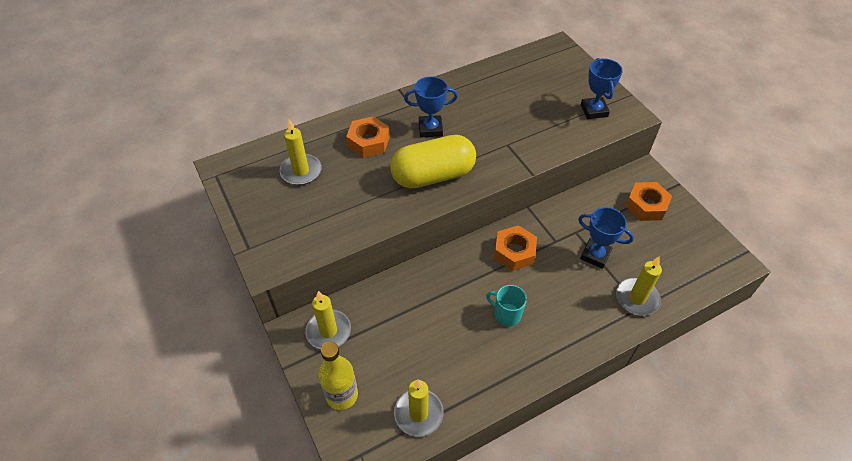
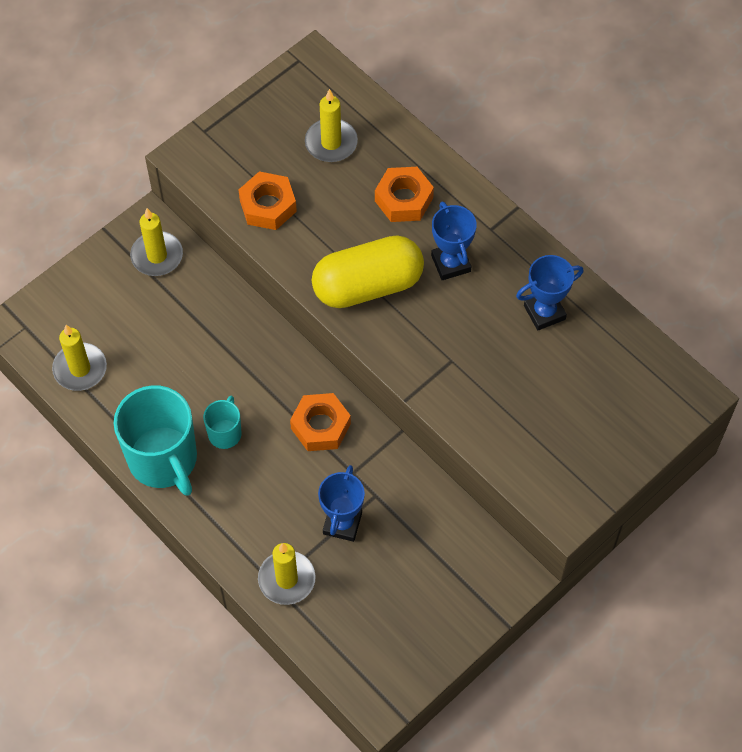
camera: 75 degrees right, 10 degrees up
(342, 395) = (85, 291): yellow bottle -> none
(433, 175) = (367, 285): yellow capsule -> yellow capsule turned 75 degrees counterclockwise
(522, 363) = (163, 460): none -> turquoise mug
(594, 110) = (558, 461): blue trophy -> blue trophy (544, 312)
(646, 205) = (450, 582): orange nut -> orange nut (268, 206)

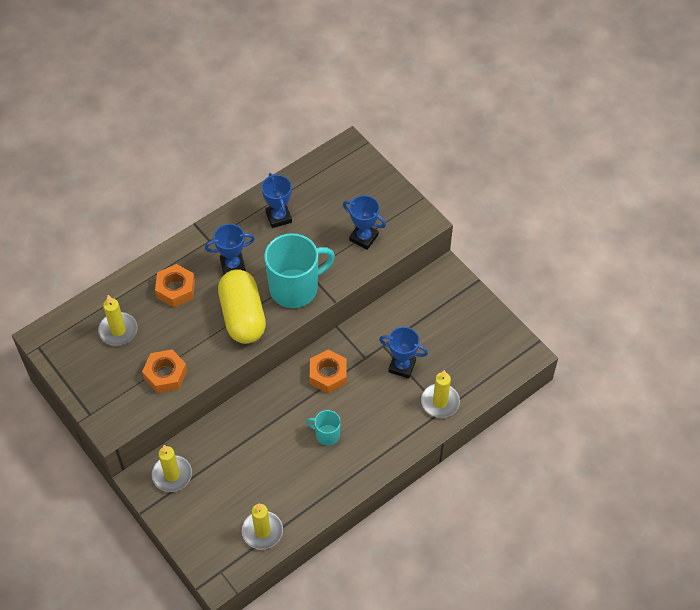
camera: 85 degrees left, 5 degrees down
(163, 460) = (344, 475): turquoise mug -> turquoise mug (295, 288)
(523, 430) = (363, 237): none -> blue trophy

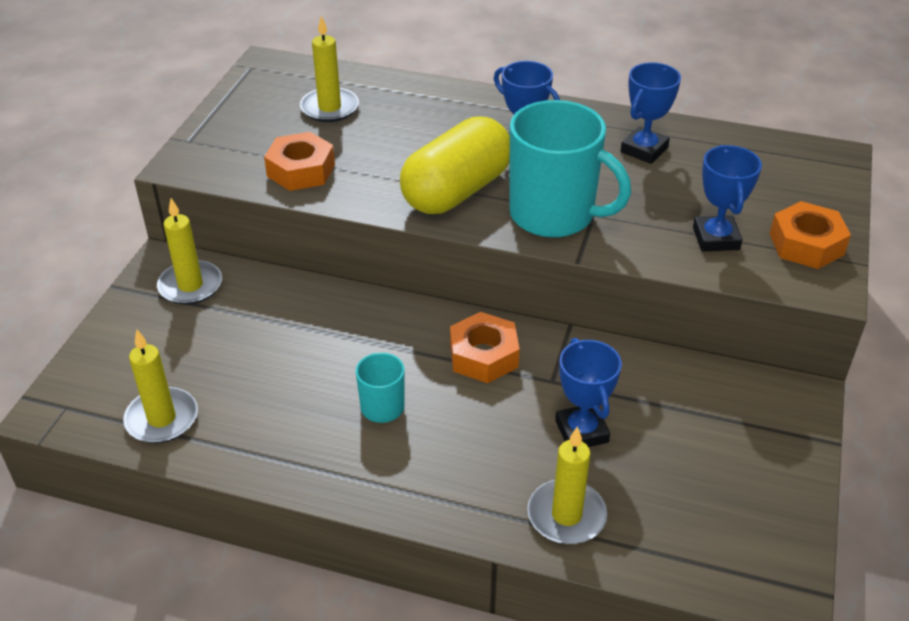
camera: 55 degrees right, 15 degrees down
(176, 289) = (436, 121): orange nut -> orange nut (806, 244)

